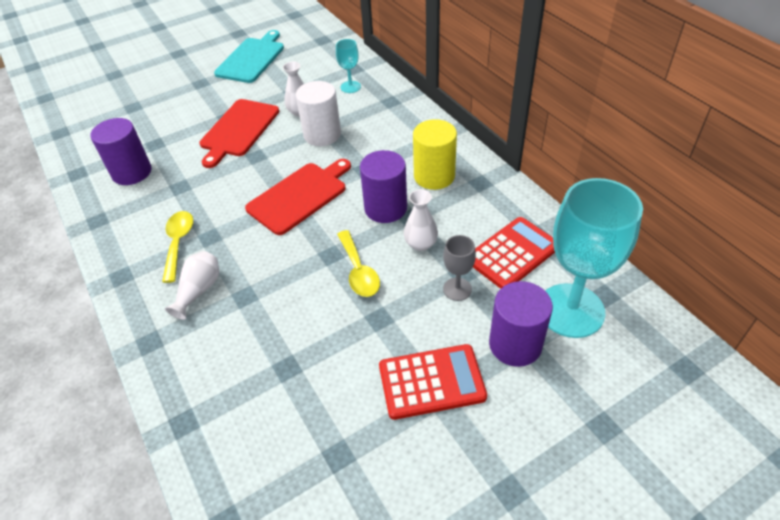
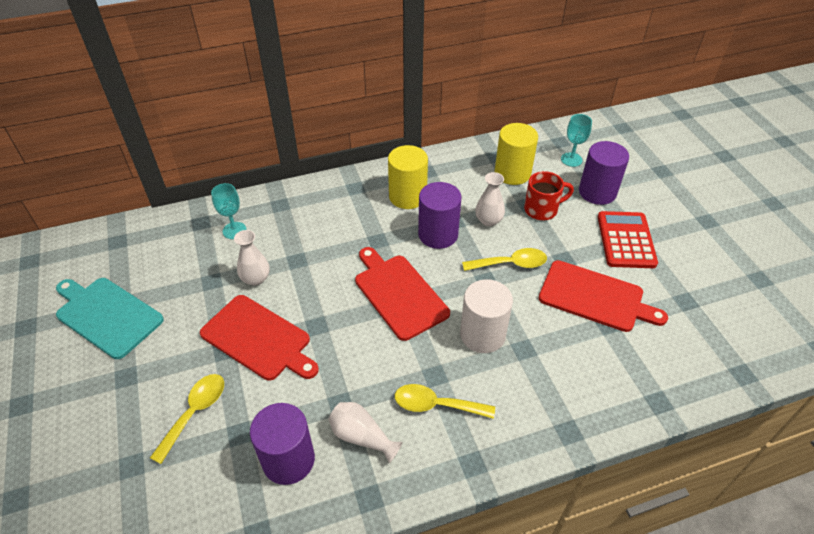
camera: 80 degrees left, 0 degrees up
(172, 120) = (195, 412): none -> yellow spoon
(199, 290) = (509, 387): white vase -> white vase (362, 437)
(322, 134) = (307, 264): white cylinder -> white cylinder (482, 334)
(325, 353) = (595, 297): none -> red cutting board
(457, 289) = (542, 209): grey goblet -> red mug
(512, 253) = (512, 173): red calculator -> yellow cylinder
(571, 310) = (571, 159): turquoise goblet -> turquoise goblet, size x0.46

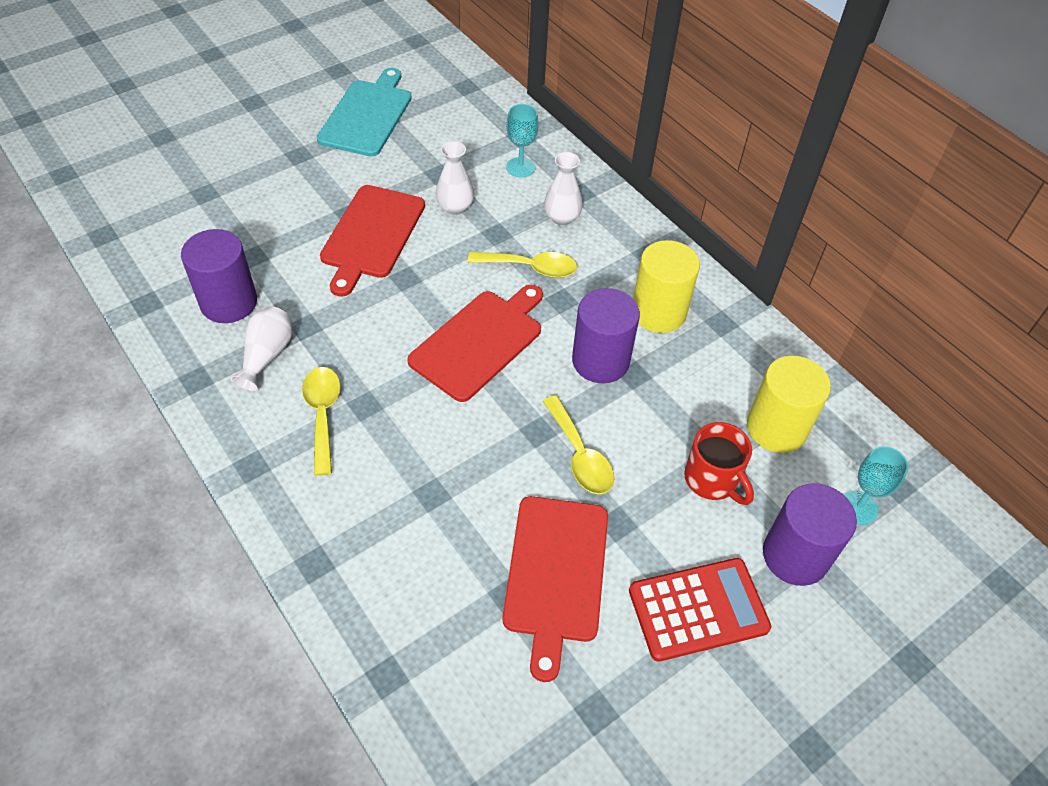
camera: 70 degrees right, 5 degrees up
(195, 412) = (269, 216): yellow spoon -> yellow spoon (530, 268)
(482, 334) = (442, 443): white cylinder -> none
(488, 220) = (655, 414): white vase -> white vase (562, 217)

